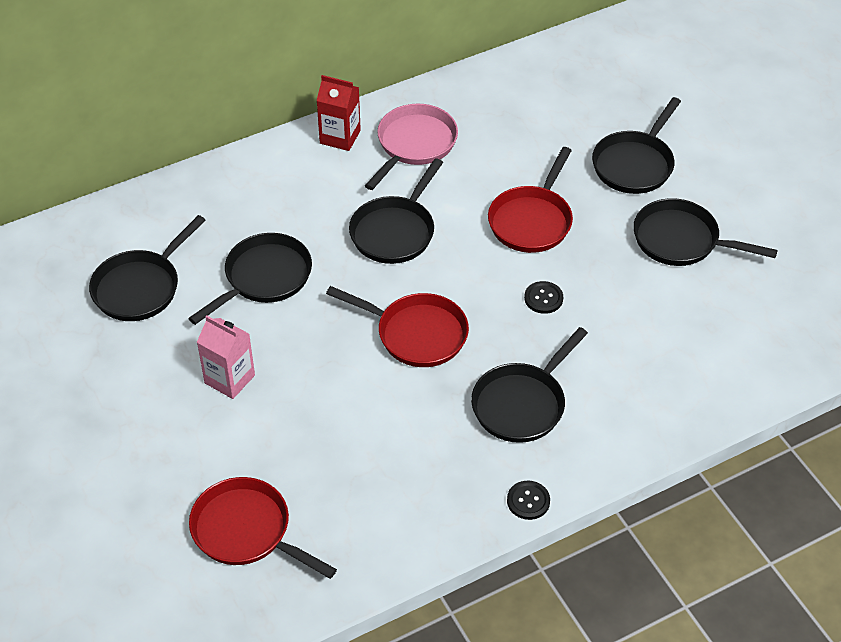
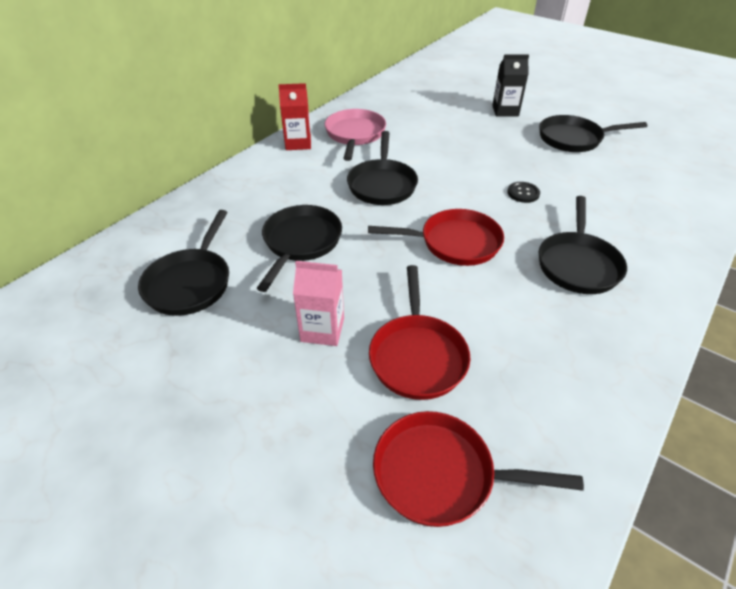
camera: 25 degrees left, 5 degrees down
(528, 501) = (658, 335): black button -> none
(532, 221) = (471, 153): red pan -> red pan (417, 356)
(635, 164) = (505, 111): black pan -> black carton

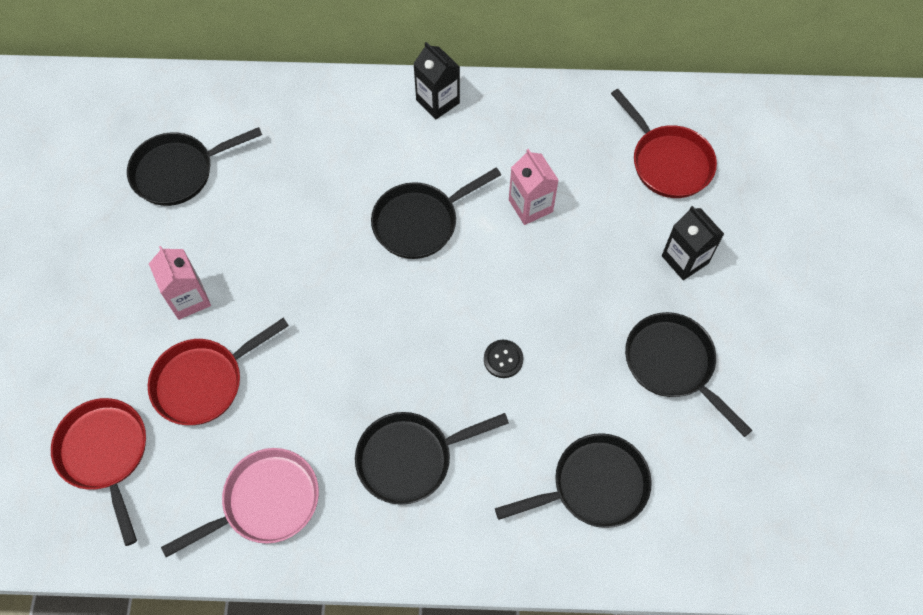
camera: 55 degrees right, 20 degrees up
(298, 143) = (437, 101): red carton -> black carton
(301, 242) = (281, 213): black pan -> black pan (593, 486)
(355, 135) = (496, 140): pink pan -> pink pan (265, 502)
(416, 141) = (530, 206): none -> pink carton
(454, 243) = (368, 337): red pan -> red pan (668, 162)

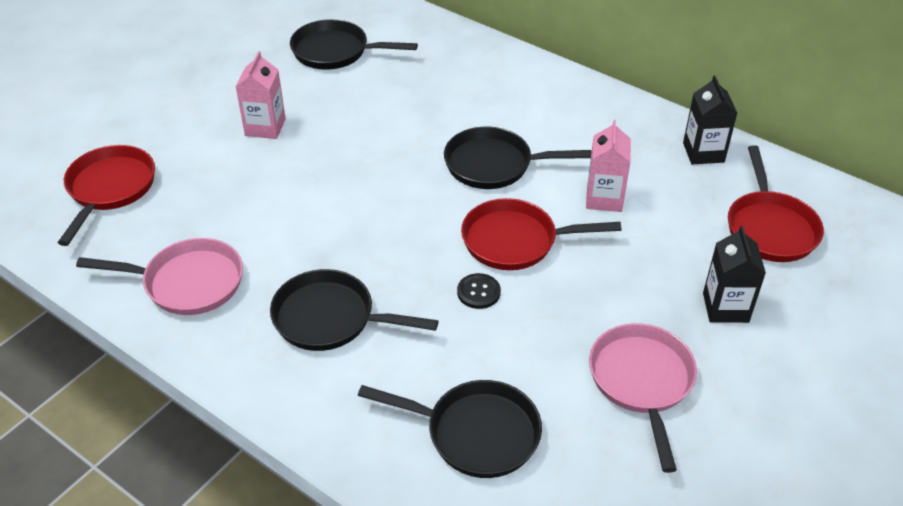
camera: 35 degrees right, 20 degrees down
(204, 382) = (223, 182): red pan -> red pan (515, 241)
(437, 101) = (584, 96): black carton -> black carton (703, 152)
(673, 364) = (642, 382): black pan -> pink pan

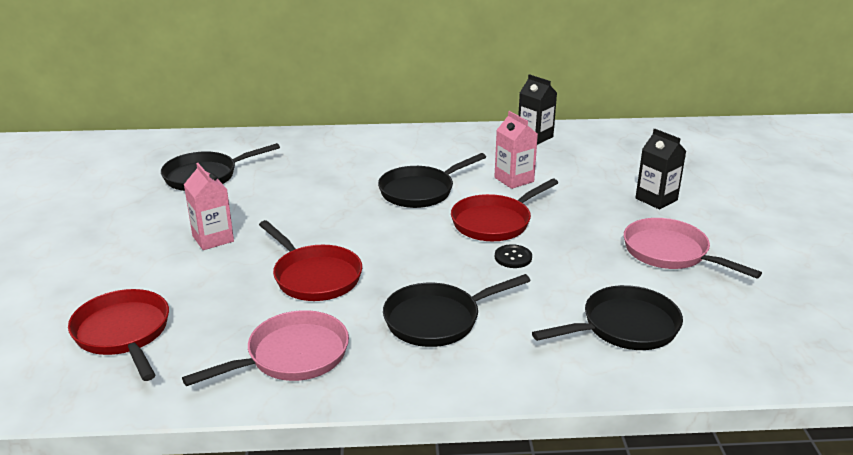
camera: 40 degrees left, 15 degrees down
(770, 228) = (621, 155): red pan -> red pan (314, 276)

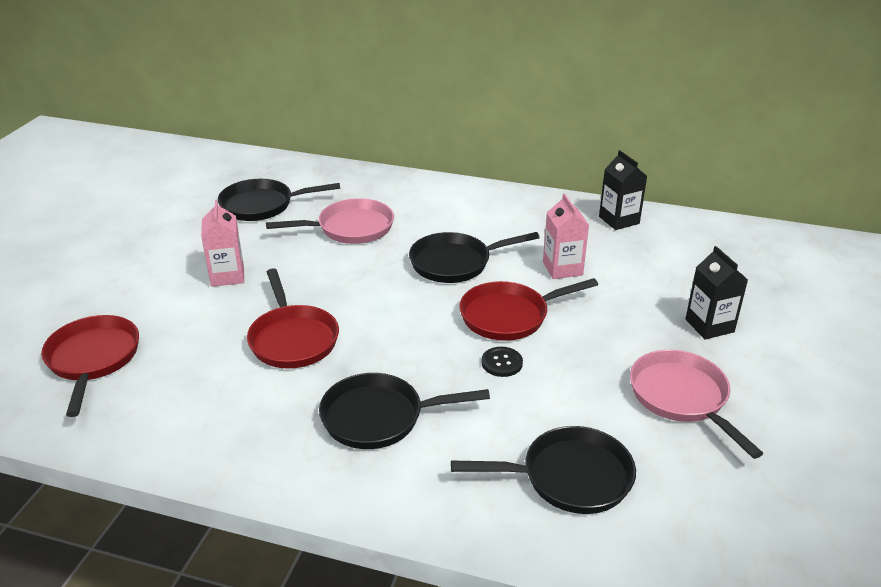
camera: 20 degrees right, 5 degrees up
(292, 356) = (219, 422): pink pan -> pink pan (350, 228)

